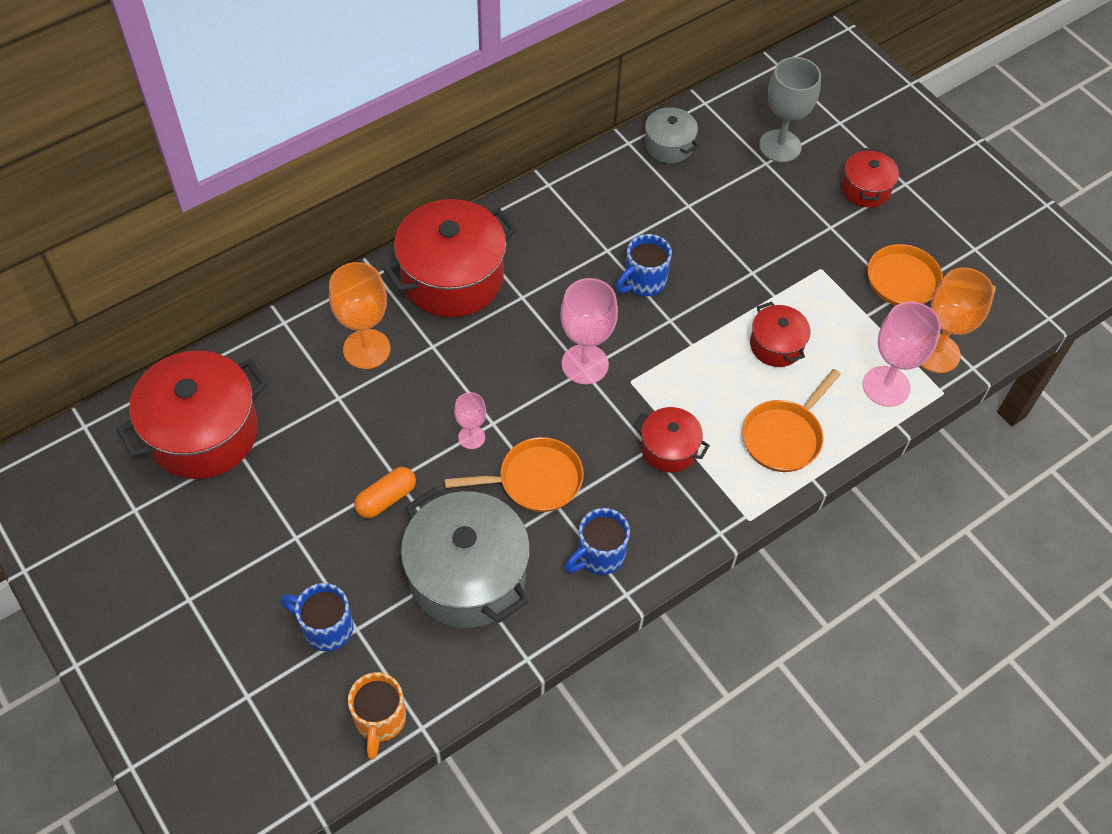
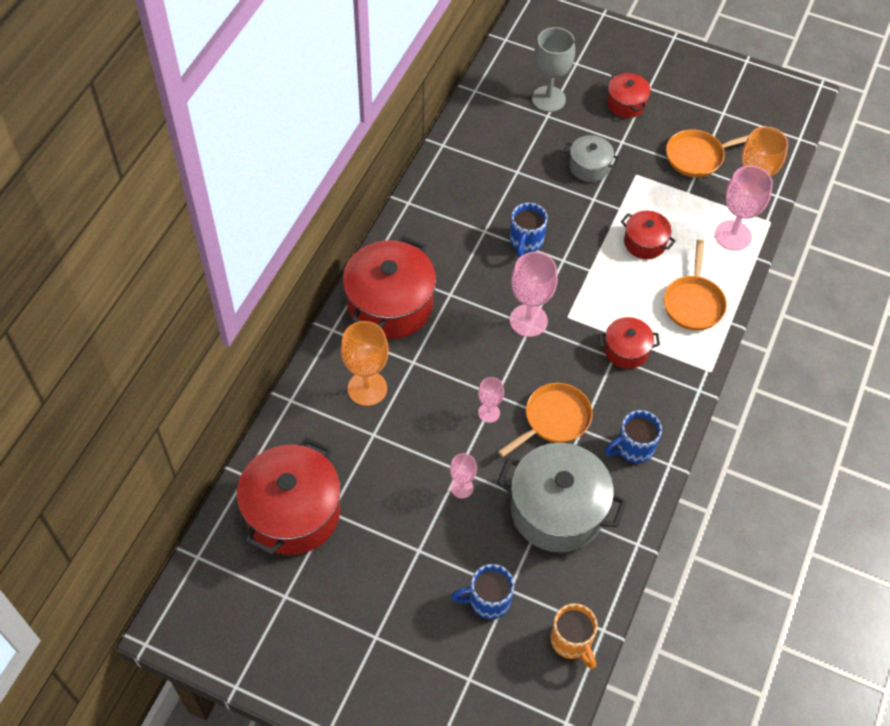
camera: 30 degrees left, 0 degrees up
(386, 498) = (462, 488): orange capsule -> pink goblet
(599, 555) = (633, 448): blue mug -> blue mug turned 45 degrees clockwise
(668, 146) = (472, 134): grey pot -> grey pot (589, 167)

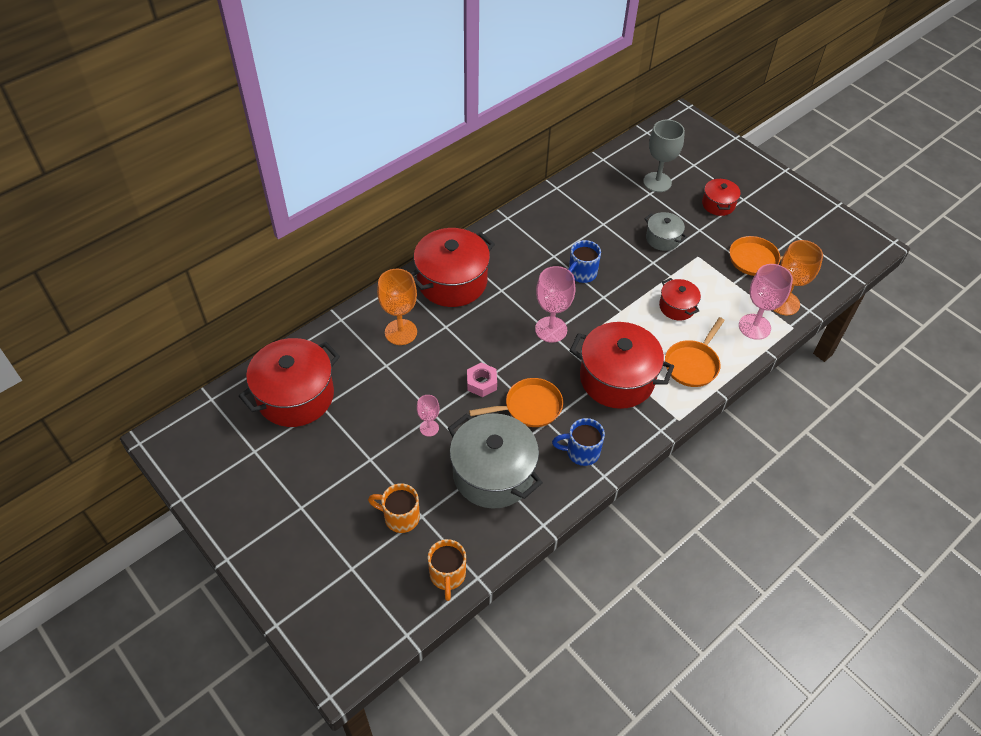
camera: 25 degrees right, 5 degrees down
(488, 600) = (400, 517): blue mug -> orange mug
(489, 413) = (481, 383): pink goblet -> pink nut
(626, 350) = (617, 379): red pot -> red pot, size x1.94

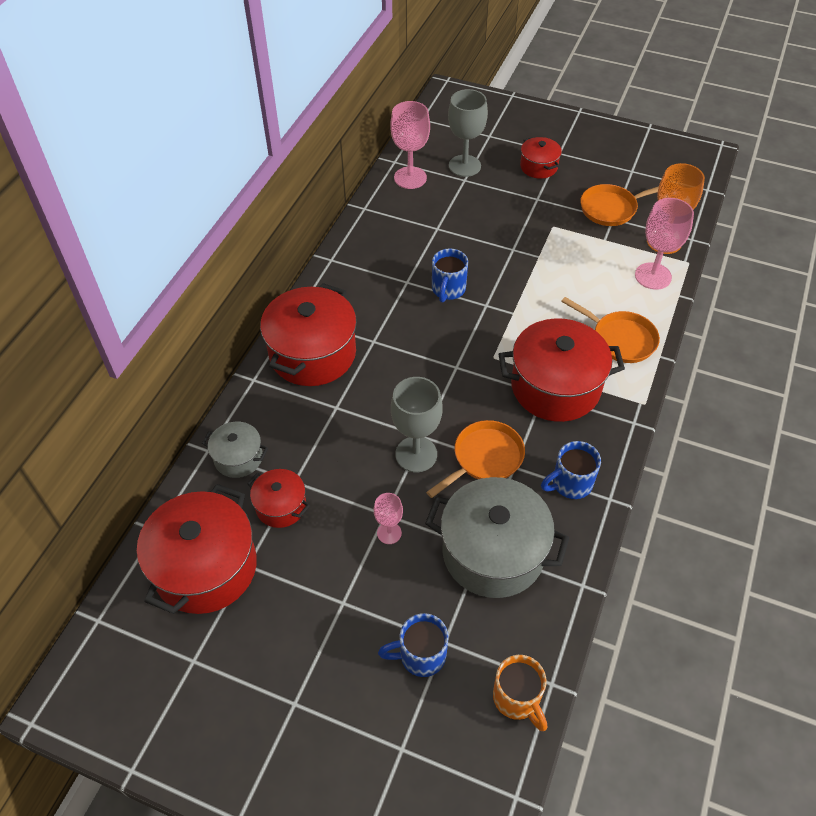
camera: 25 degrees left, 0 degrees up
(400, 517) = (420, 656): orange mug -> blue mug
(401, 332) = (288, 435): orange goblet -> none
(481, 383) = (416, 454): pink nut -> grey goblet
(551, 329) = (454, 362): pink goblet -> pink goblet (410, 178)
(662, 239) = (507, 221): grey pot -> grey pot (238, 458)
(677, 307) = (566, 286): red pot -> red pot (281, 506)
(693, 364) = (620, 339): orange pan -> orange pan turned 60 degrees counterclockwise

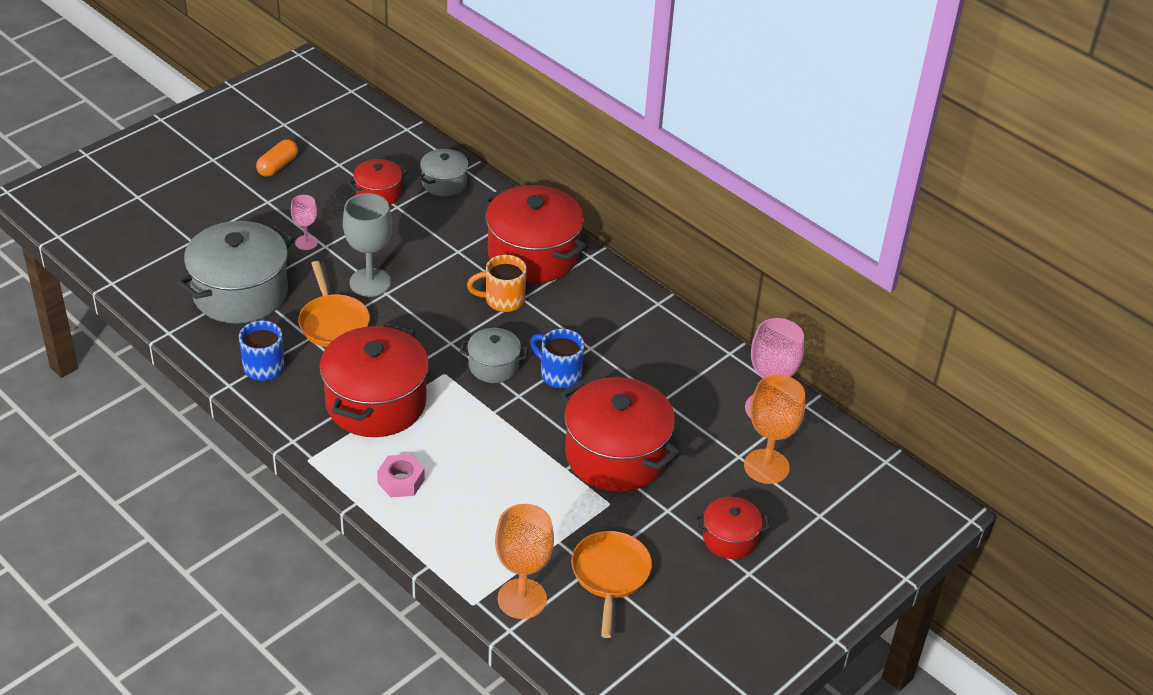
camera: 110 degrees right, 10 degrees down
(205, 567) = (354, 145): red pot -> red pot (616, 455)
(277, 624) = (278, 166): none -> orange capsule
(420, 656) = (192, 226): blue mug -> none
(464, 166) = (766, 466): grey goblet -> orange goblet
(465, 330) = (494, 366): none -> grey pot
(517, 699) = (118, 261): orange mug -> orange mug (503, 300)
(620, 339) = (401, 481): orange pan -> pink nut
(653, 276) = (472, 557): pink goblet -> none

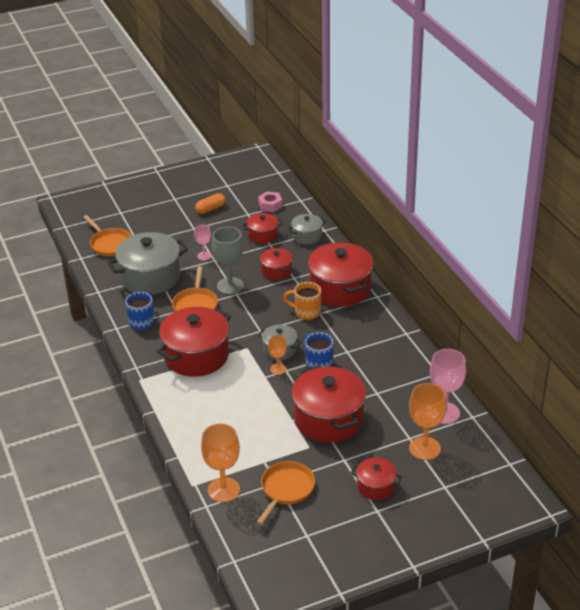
camera: 25 degrees right, 5 degrees down
(147, 251) = (110, 244): none -> orange pan
(401, 481) = (187, 404): pink nut -> pink nut (270, 205)
(427, 246) = (276, 271): none -> red pot
(506, 396) = (278, 369): none -> orange goblet

